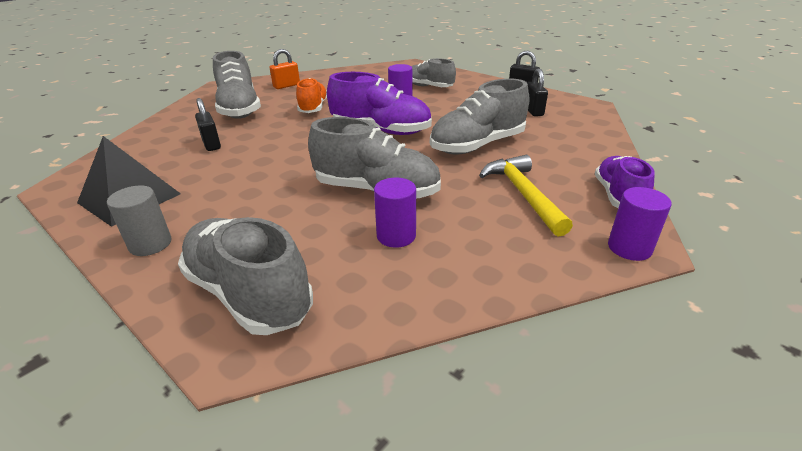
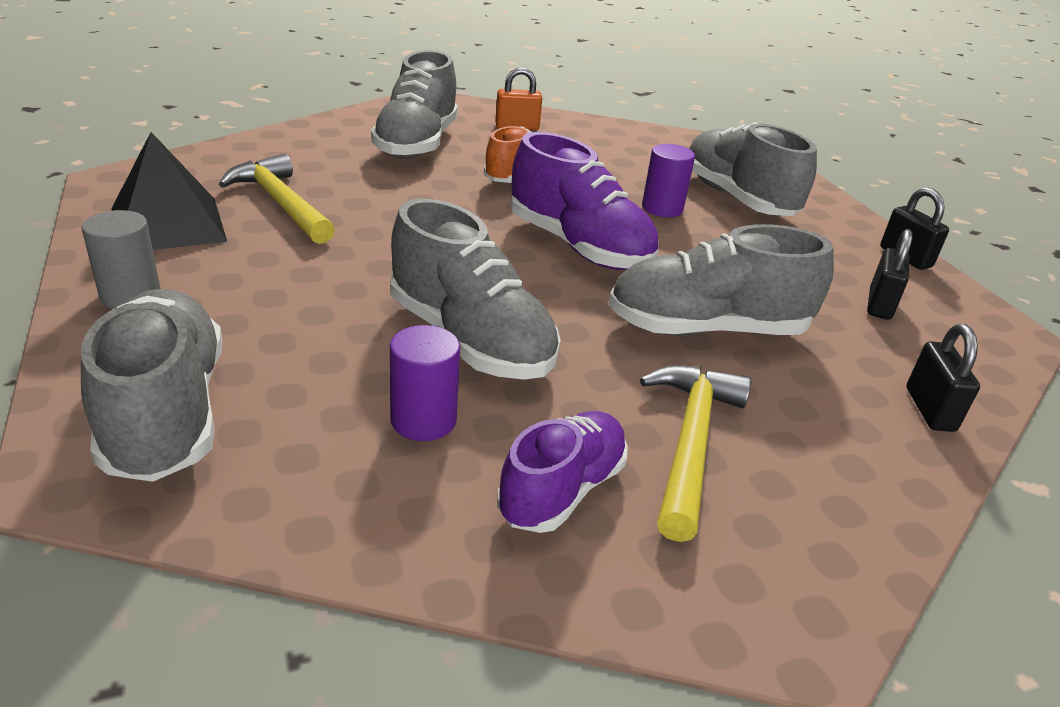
camera: 25 degrees right, 0 degrees up
(192, 163) = (280, 203): none -> yellow hammer
(211, 144) = (330, 184): black padlock -> black padlock (929, 409)
(429, 87) = (737, 198): grey shoe -> grey shoe, size x1.55
(618, 196) = (862, 522): purple shoe -> purple shoe (562, 490)
(629, 248) = (773, 620): purple cylinder -> none

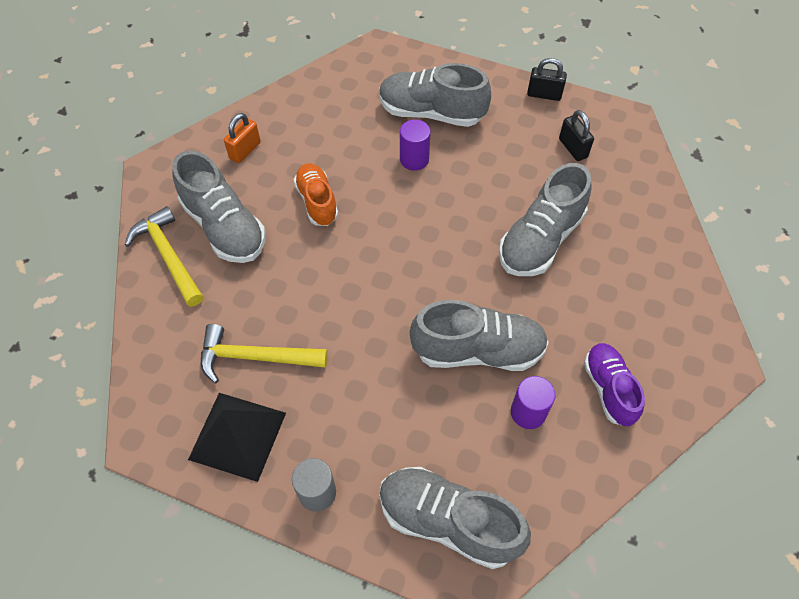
camera: 45 degrees left, 25 degrees up
(579, 247) = (425, 234): purple shoe -> none
(689, 443) = (612, 317): yellow hammer -> yellow hammer (168, 256)
(929, 409) = (652, 207): black padlock -> none

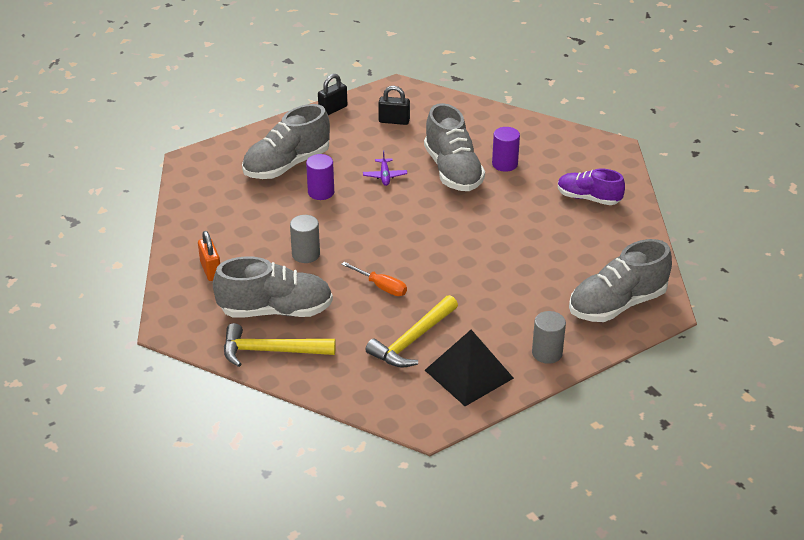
camera: 55 degrees left, 20 degrees down
(315, 286) = (381, 287): none -> orange screwdriver
(317, 202) = (306, 254): orange shoe -> grey cylinder
(478, 350) = (510, 237): grey shoe -> none
(481, 191) = (385, 176): none -> purple plane
(528, 412) = (574, 237): purple cylinder -> purple cylinder (504, 164)

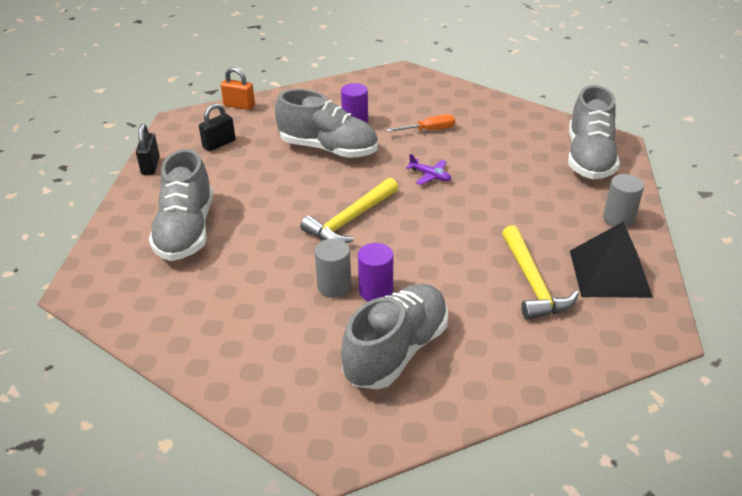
camera: 50 degrees left, 0 degrees up
(211, 270) = (276, 367): orange padlock -> orange padlock (239, 106)
(271, 351) = (457, 387): yellow hammer -> yellow hammer (350, 220)
(321, 192) = (256, 231): purple cylinder -> purple cylinder (375, 291)
(381, 287) = (437, 263): orange screwdriver -> orange screwdriver (429, 130)
(385, 176) = (285, 185): purple plane -> purple plane (430, 176)
(588, 198) = (447, 109): purple shoe -> none

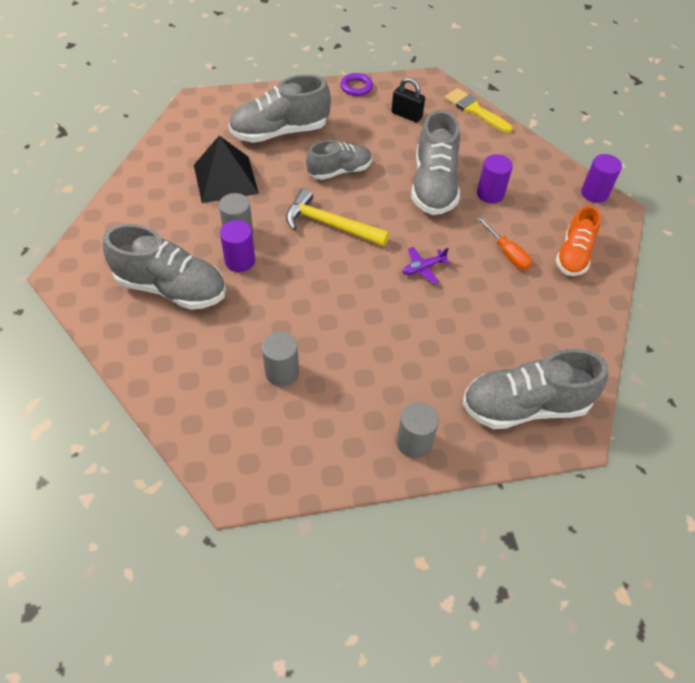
camera: 70 degrees right, 15 degrees up
(150, 166) = (356, 87): black padlock -> purple ring
(239, 106) = (474, 110): orange padlock -> yellow brush
(276, 200) = (340, 171): none -> grey shoe
(379, 76) = (594, 193): none -> purple cylinder
(430, 176) = (423, 268): purple plane -> purple plane turned 45 degrees clockwise
(443, 101) = (573, 255): none -> orange shoe
(532, 282) = (282, 372): yellow hammer -> grey cylinder
(610, 273) = (315, 437): black pyramid -> black pyramid (225, 179)

